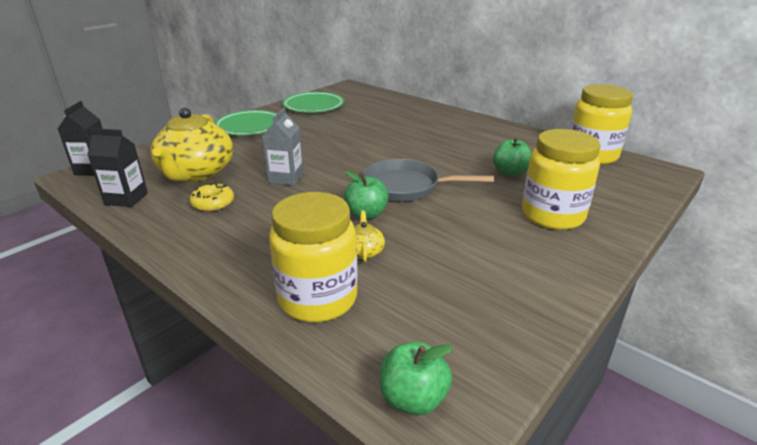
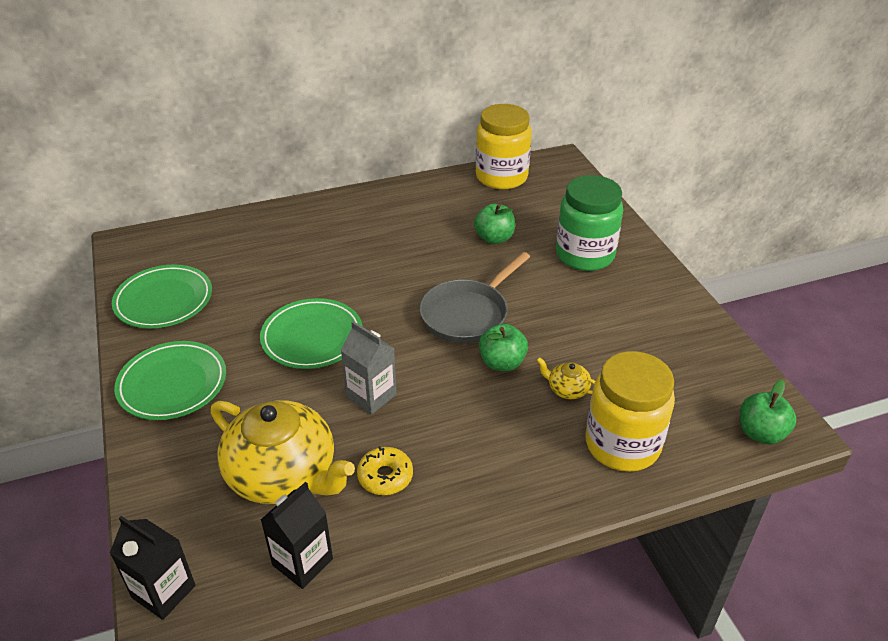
camera: 60 degrees left, 10 degrees up
(323, 147) = (312, 337): none -> green plate
(552, 215) = (585, 255): yellow jar -> green jar

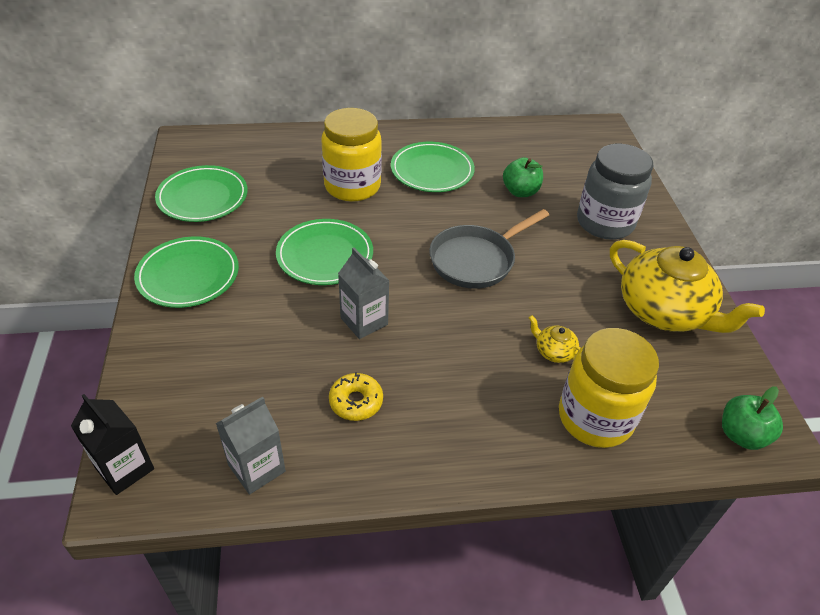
camera: 10 degrees right, 5 degrees up
(283, 475) = (263, 380): yellow teapot -> yellow teapot (664, 311)
(302, 562) = (257, 468): black carton -> grey carton
(399, 232) = (432, 171): none -> green plate
(501, 177) = (542, 134): yellow jar -> yellow jar (352, 186)
(502, 363) = (496, 313): green apple -> none
(585, 255) = (605, 223): green jar -> grey jar

